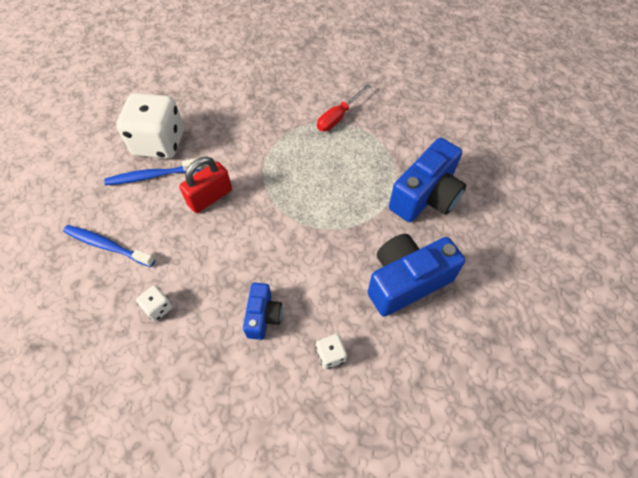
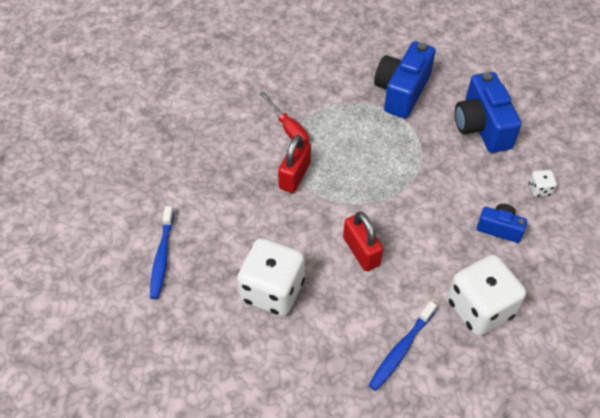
camera: 75 degrees left, 5 degrees down
(151, 176) = (318, 302): blue toothbrush -> blue toothbrush (162, 257)
(158, 308) = (479, 308): white dice -> white dice, size x2.37
(284, 132) = (294, 176): none -> red padlock
(426, 196) = (402, 91): blue camera -> blue camera turned 120 degrees counterclockwise

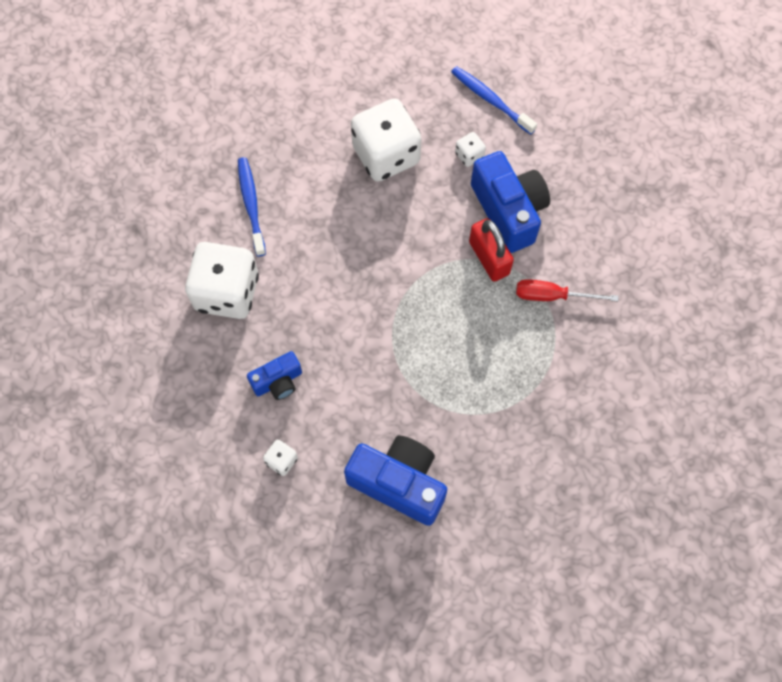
camera: 130 degrees right, 15 degrees up
(224, 238) = (469, 155): none -> white dice
(361, 251) = (361, 248): red padlock -> none
(402, 91) = (512, 446): blue camera -> blue camera (508, 211)

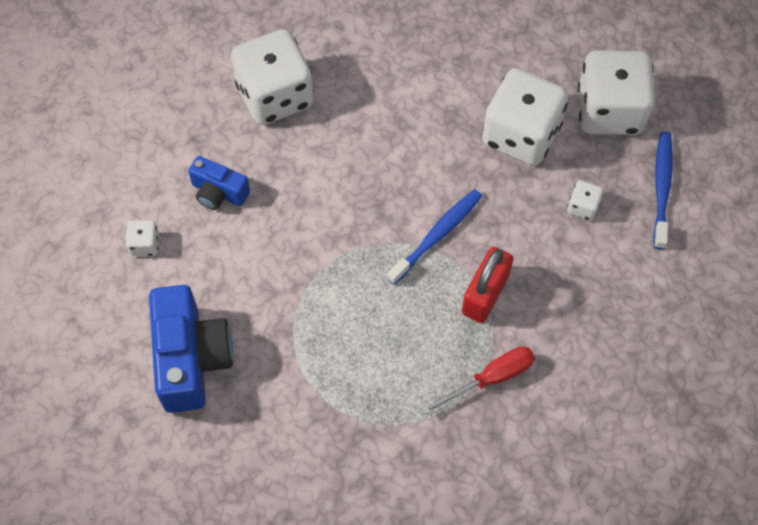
camera: 55 degrees right, 5 degrees down
(251, 205) = (377, 58): blue toothbrush -> blue toothbrush (437, 235)
(410, 89) = (610, 111): none -> white dice
(508, 211) = (551, 280): blue camera -> none
(552, 296) = (491, 379): red screwdriver -> red screwdriver turned 90 degrees clockwise

